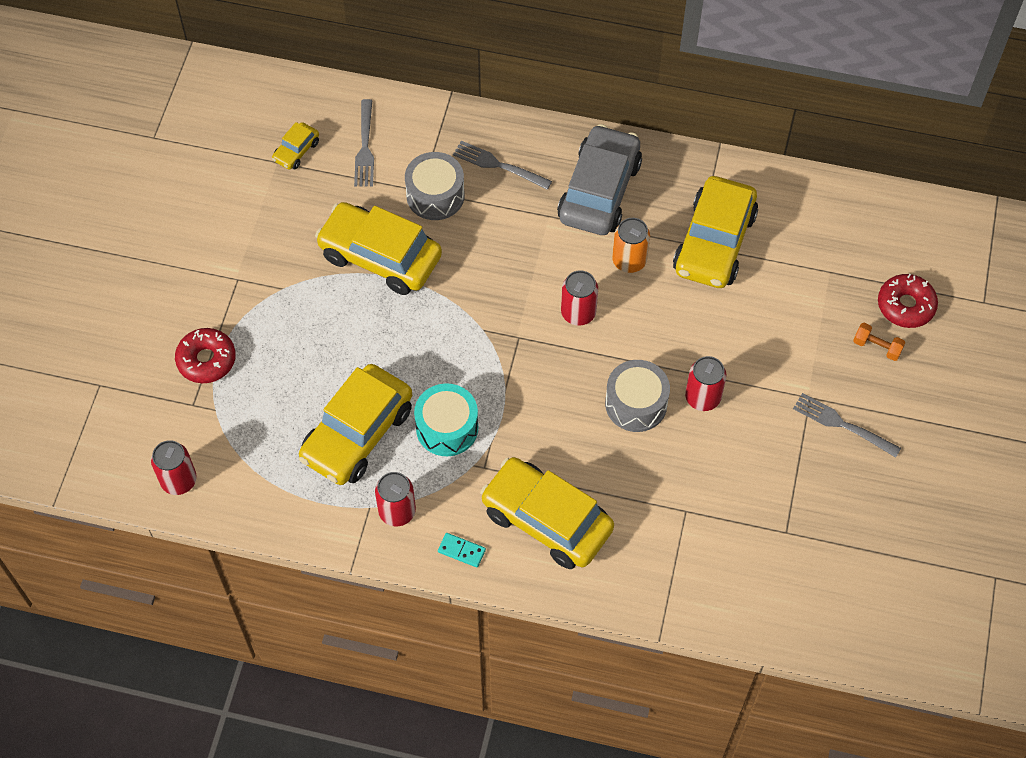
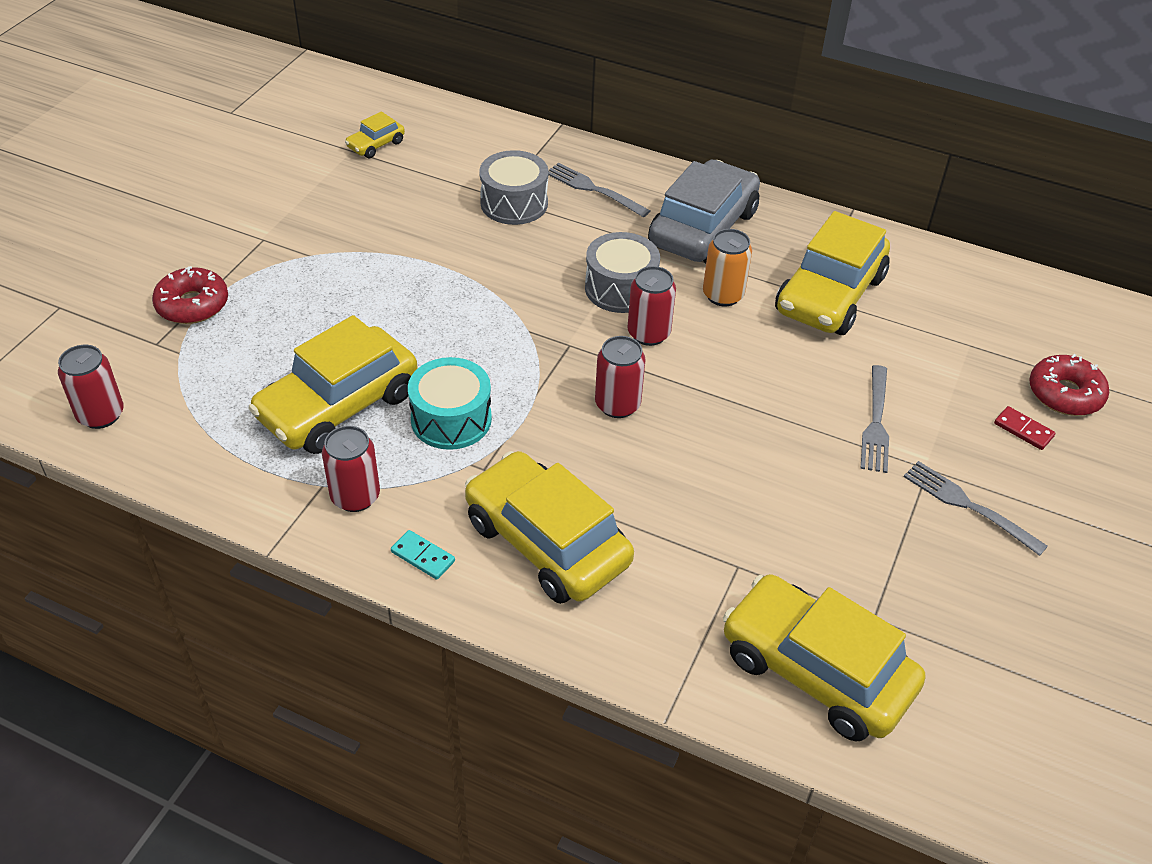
camera: 10 degrees right, 15 degrees down
(365, 147) = (451, 153): grey fork -> grey fork (876, 423)
(380, 256) = (432, 245): yellow car -> yellow car (816, 670)
(636, 404) = (698, 436): grey drum -> grey drum (620, 288)
(702, 397) = (786, 444): red can -> red can (617, 405)
(877, 347) = (1023, 430): orange dumbbell -> red domino

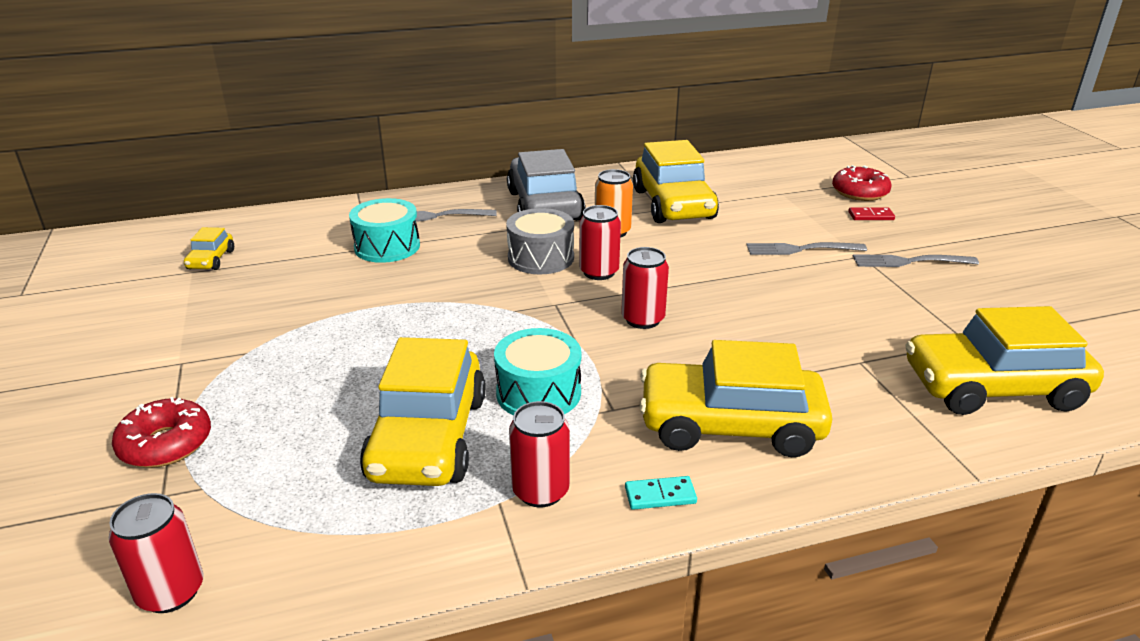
camera: 40 degrees left, 15 degrees down
(514, 203) = (387, 247): grey drum -> turquoise drum
(876, 423) = (800, 249): grey fork -> grey fork turned 120 degrees clockwise

